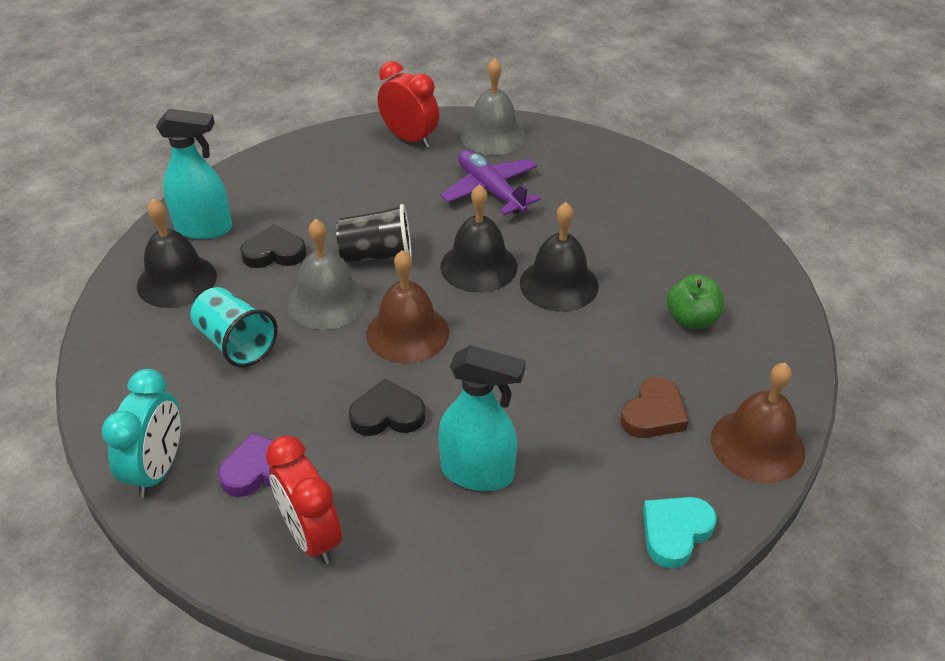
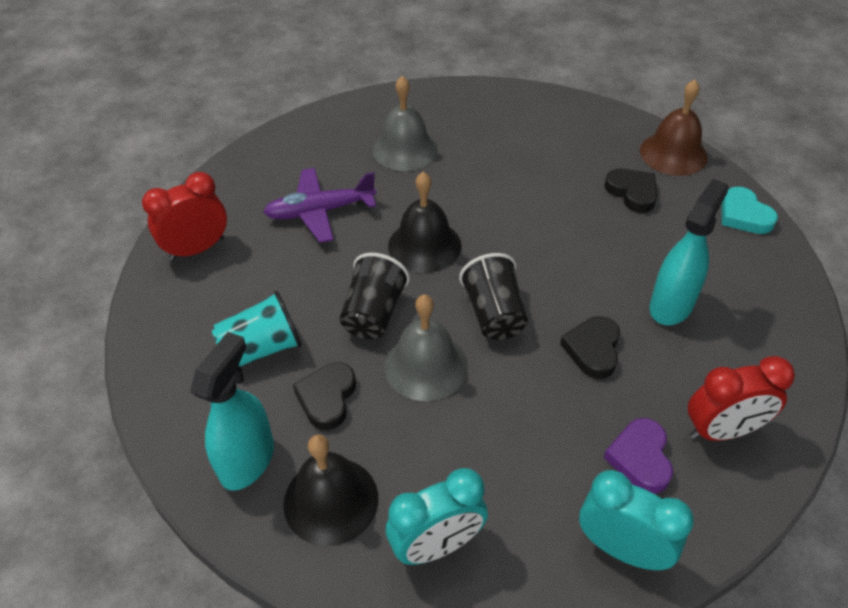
camera: 70 degrees left, 5 degrees up
(145, 349) = (437, 545): none -> turquoise clock
(236, 343) = (459, 454): turquoise cup -> turquoise cup (262, 348)
(407, 333) = (494, 314): brown bell -> black cup
(493, 136) = (235, 189): grey bell -> grey bell (405, 149)
(559, 284) = (470, 202): black bell -> none
(654, 414) = (632, 192): brown heart -> black heart
(691, 319) = (541, 144): green apple -> none

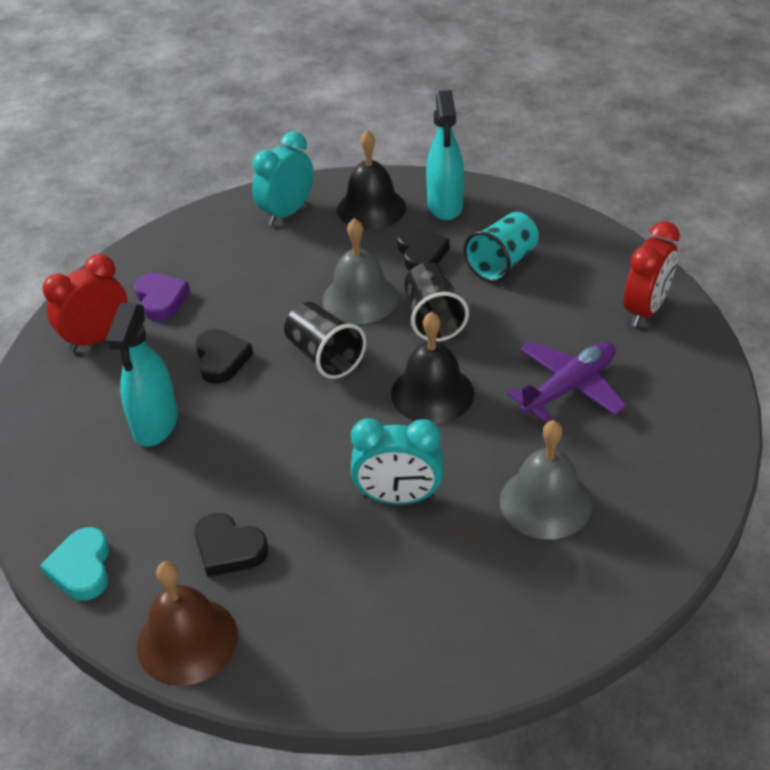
camera: 155 degrees right, 5 degrees down
(622, 548) = (163, 250): turquoise clock -> turquoise clock (398, 497)
(744, 215) = (82, 568): turquoise heart -> turquoise heart turned 135 degrees counterclockwise

